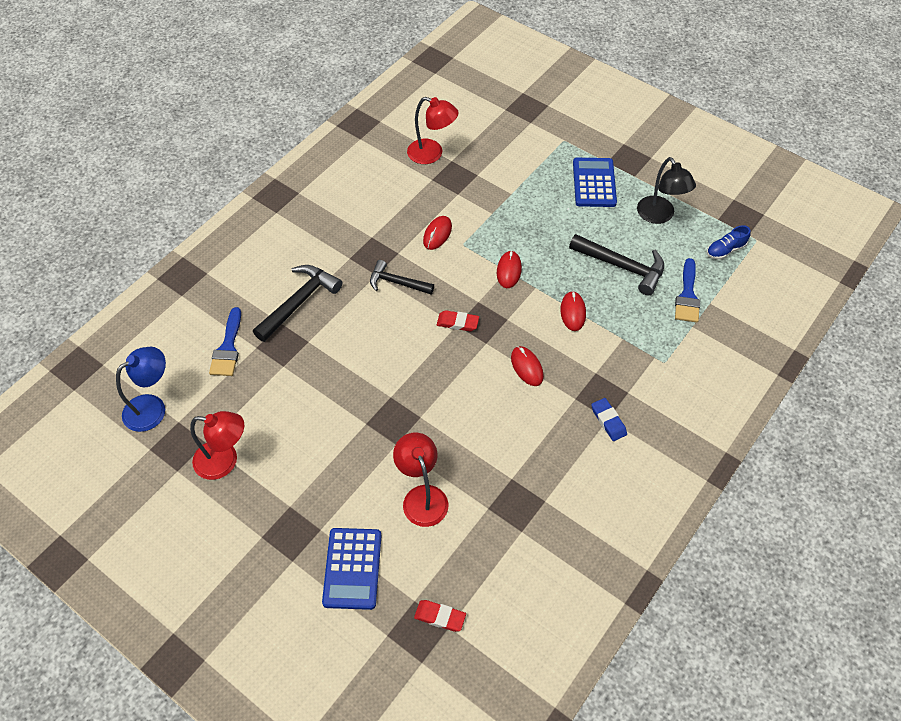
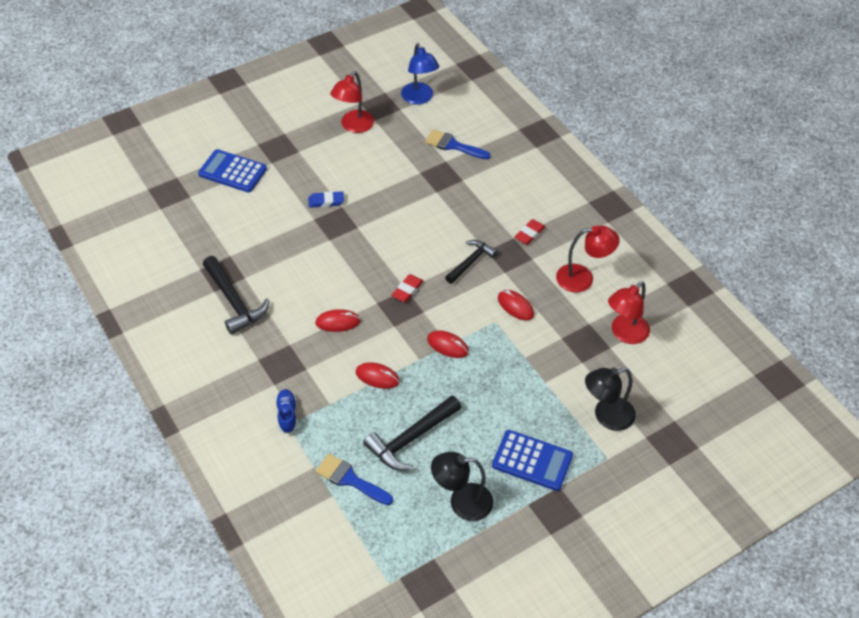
camera: 110 degrees right, 5 degrees down
(299, 302) = (479, 195): black hammer -> black hammer (234, 301)
(422, 496) = (262, 221): red lamp -> red lamp (583, 278)
(440, 617) = (170, 206): red eraser -> red eraser (529, 234)
(524, 148) = (606, 416): none -> black lamp
(608, 421) = (255, 358): blue eraser -> blue eraser (326, 201)
(725, 250) = (389, 543): blue shoe -> blue shoe (287, 415)

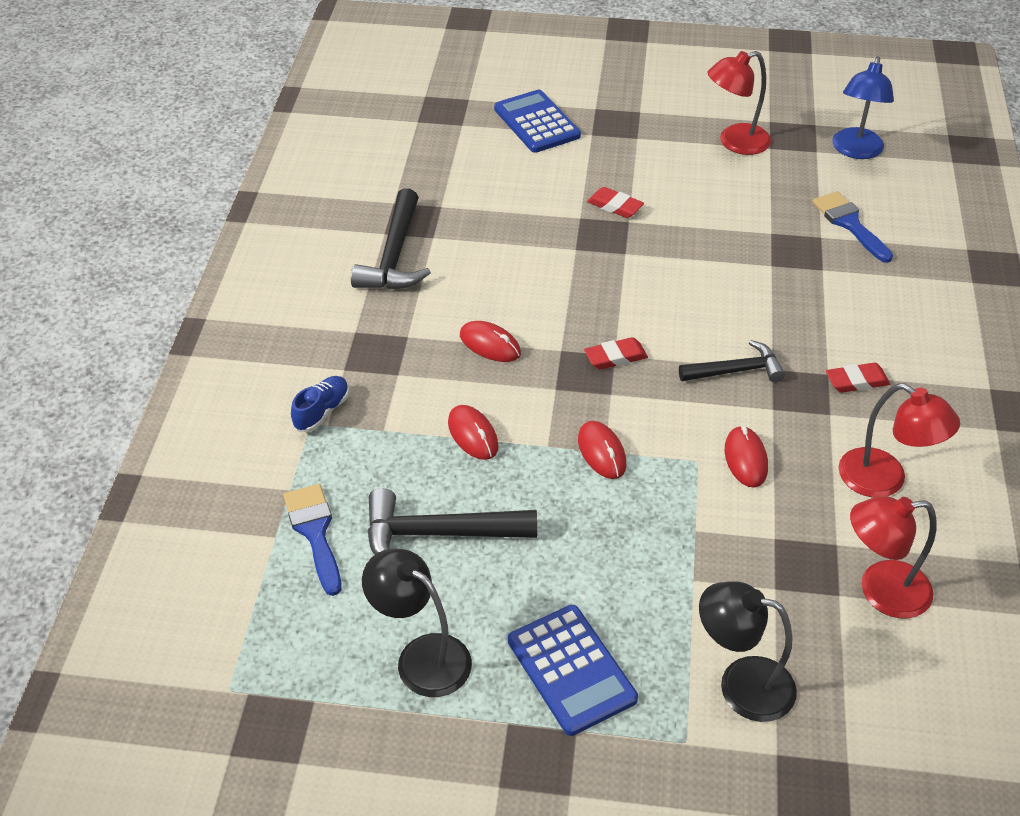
camera: 40 degrees right, 5 degrees down
(326, 201) = (615, 206): blue eraser -> red eraser

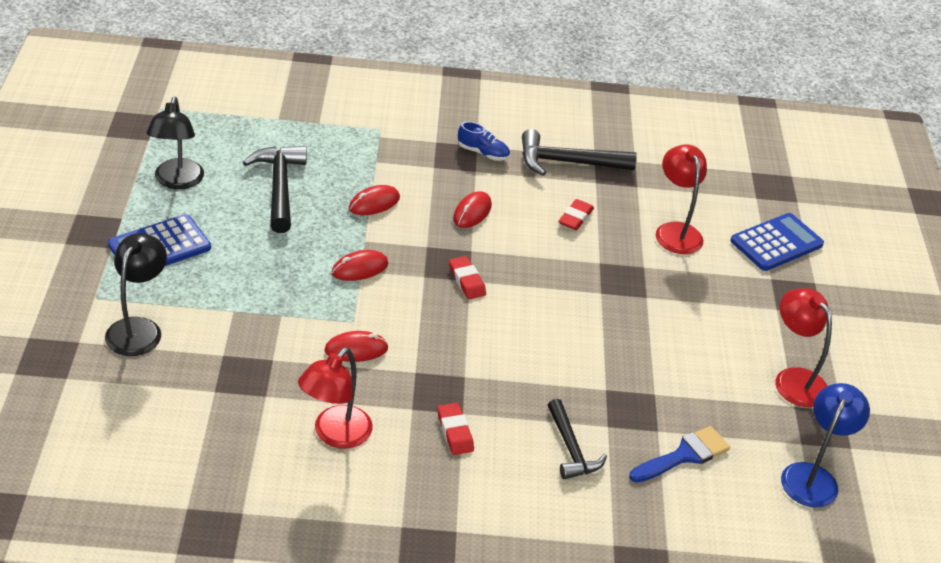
camera: 80 degrees right, 5 degrees down
(315, 532) = (281, 134): blue brush -> none
(322, 411) = (392, 133): blue shoe -> blue shoe (483, 153)
(421, 656) = (177, 181): black lamp -> black lamp turned 150 degrees clockwise
(615, 206) = (666, 289): red eraser -> red eraser (575, 218)
(736, 371) = (459, 352): black hammer -> black hammer (571, 449)
(855, 151) = (813, 476): blue lamp -> blue lamp turned 105 degrees clockwise
(880, 591) = (217, 416): red lamp -> red lamp (675, 231)

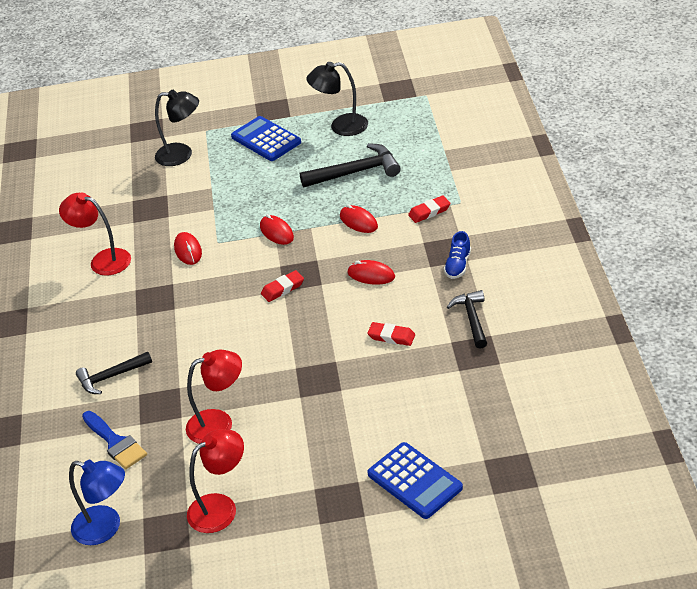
camera: 90 degrees right, 0 degrees up
(455, 432) = (116, 314): red eraser -> red eraser (429, 212)
(567, 162) = (472, 319): black hammer -> black hammer, size x0.66
(675, 231) = (401, 405): red lamp -> red lamp (219, 423)

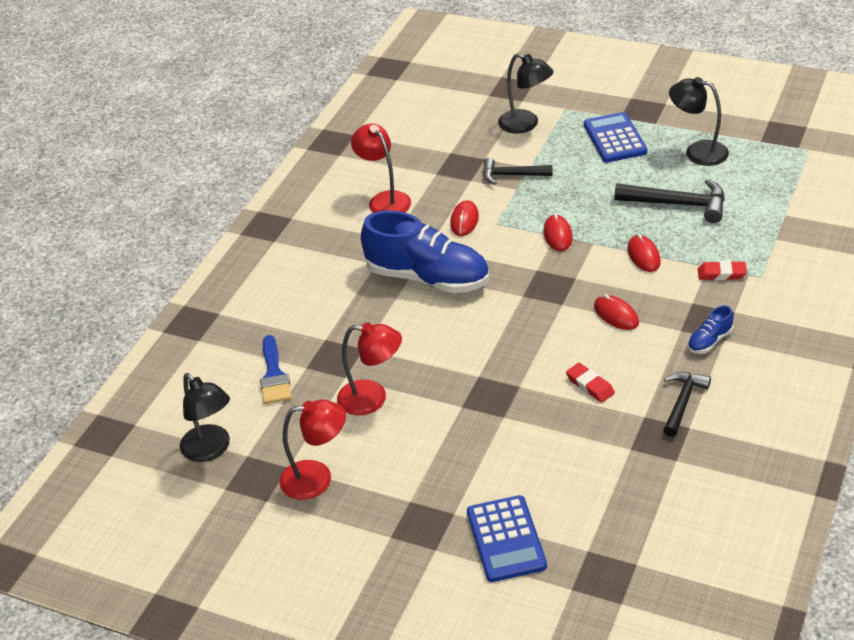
camera: 30 degrees right, 0 degrees up
(106, 528) = (211, 450): blue lamp -> black lamp
(111, 377) = (313, 312): black hammer -> black hammer (512, 175)
(192, 308) = (428, 278): none -> blue shoe
(282, 289) = (522, 293): red eraser -> none

